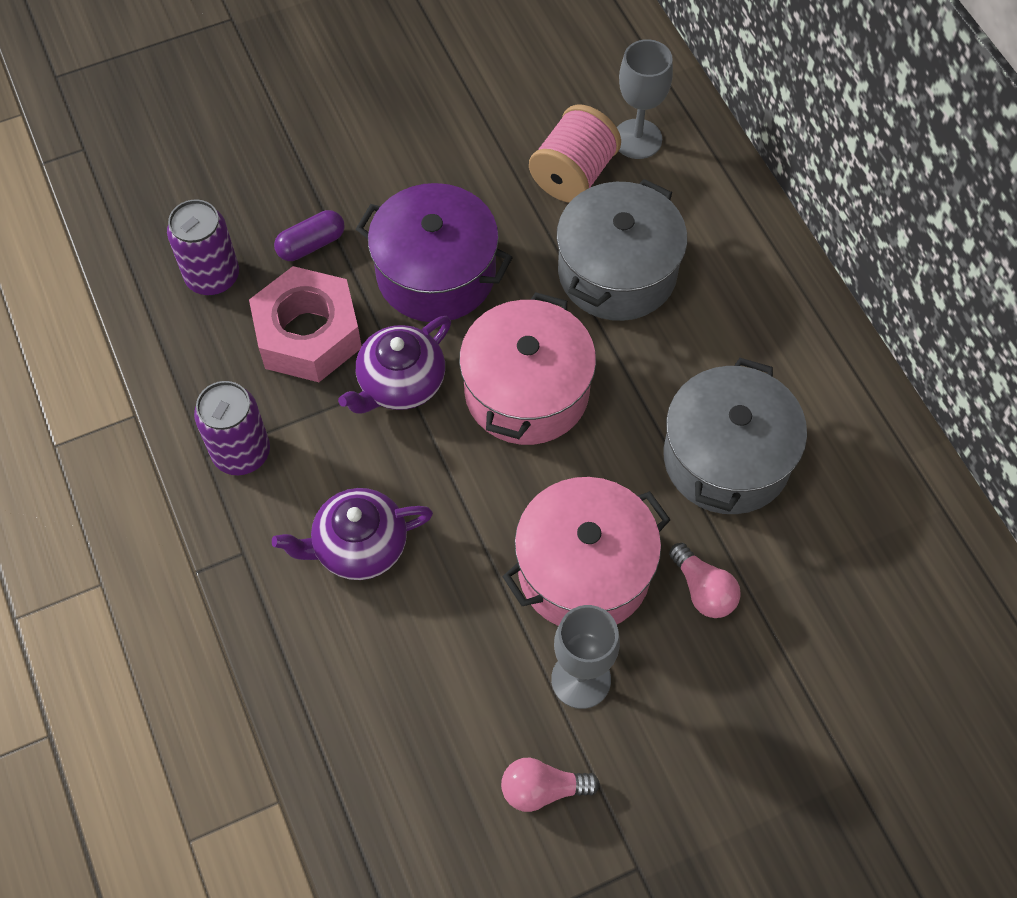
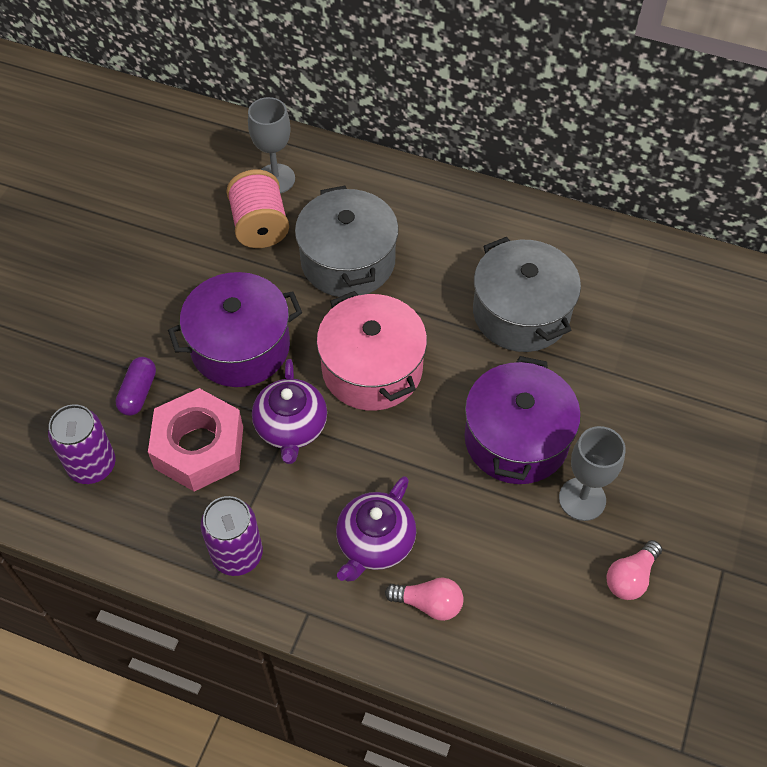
camera: 45 degrees left, 5 degrees down
(584, 570) = (516, 439): pink pot -> purple pot
(703, 590) = (588, 392): pink light bulb -> pink light bulb (428, 603)

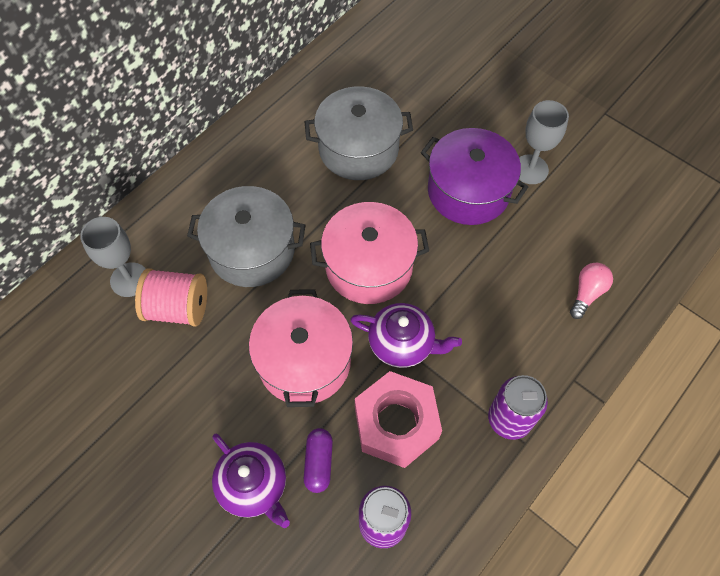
camera: 70 degrees left, 5 degrees up
(138, 392) = (318, 463): purple capsule -> purple capsule turned 60 degrees clockwise
(240, 346) = (304, 361): purple pot -> pink pot
(375, 543) = (527, 314): purple teapot -> purple teapot (254, 485)
(630, 577) = (597, 164): pink light bulb -> none

